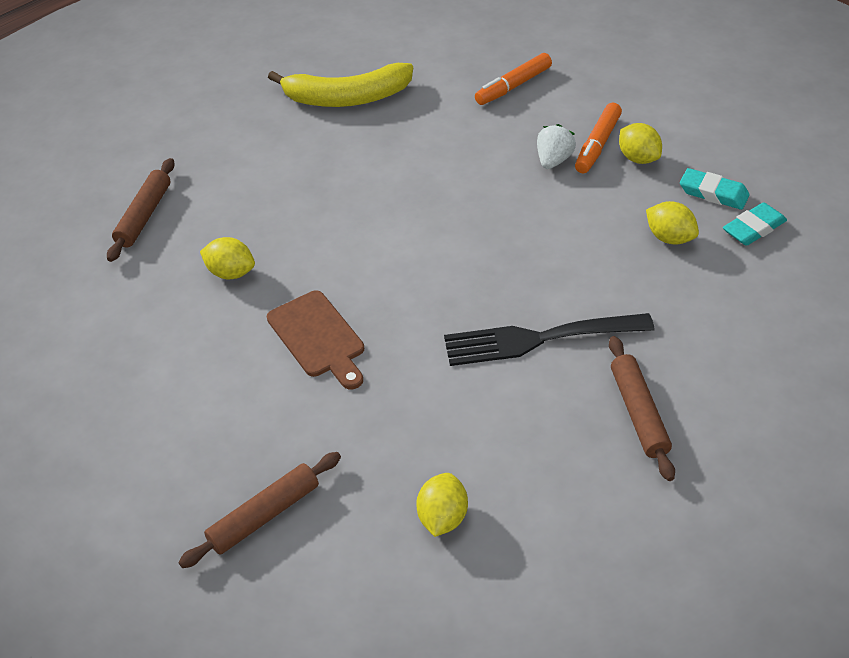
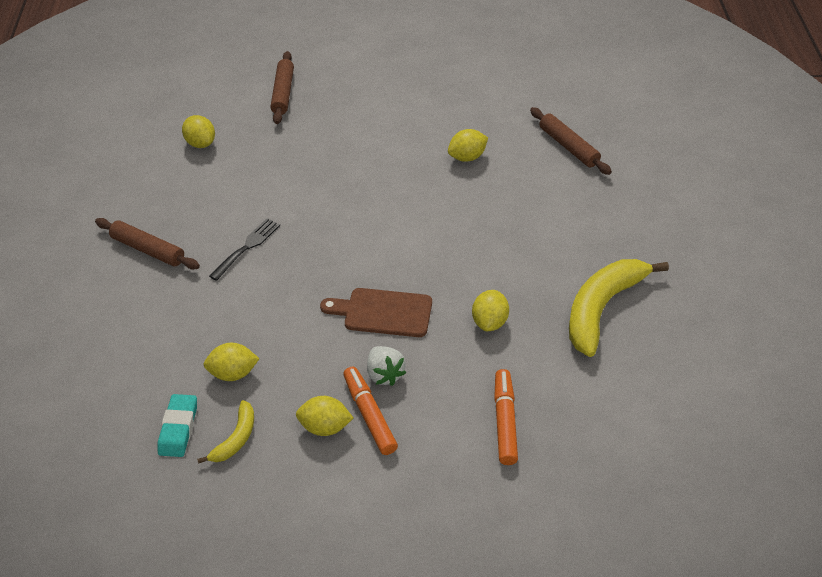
camera: 130 degrees right, 0 degrees up
(318, 338) = (369, 164): brown cutting board -> brown cutting board (383, 312)
(432, 141) = (490, 322): none -> yellow lemon
(538, 339) = (247, 247): black fork -> black fork, size x0.59
(713, 193) = (236, 438): turquoise eraser -> yellow banana

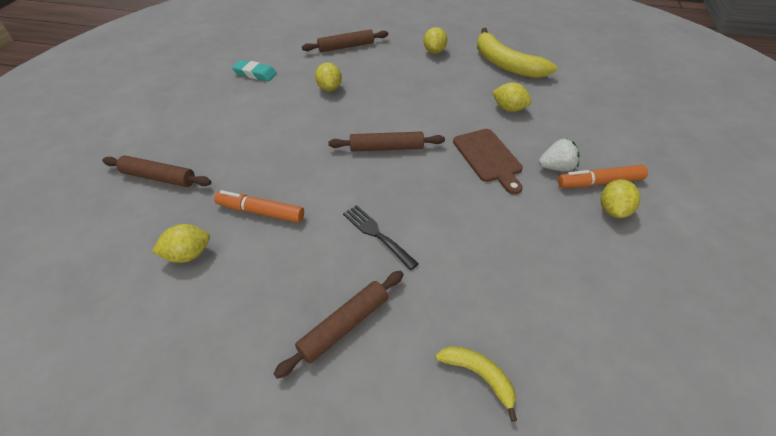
camera: 75 degrees left, 0 degrees up
(178, 428) = (621, 321): turquoise eraser -> turquoise eraser (255, 73)
(233, 373) = (548, 266): yellow lemon -> yellow lemon (434, 51)
(236, 438) = (630, 274): yellow banana -> yellow banana (479, 376)
(373, 227) = (386, 148): none -> brown rolling pin
(383, 312) = (488, 158): brown cutting board -> brown cutting board turned 45 degrees counterclockwise
(505, 421) = (603, 119): orange marker -> orange marker (261, 212)

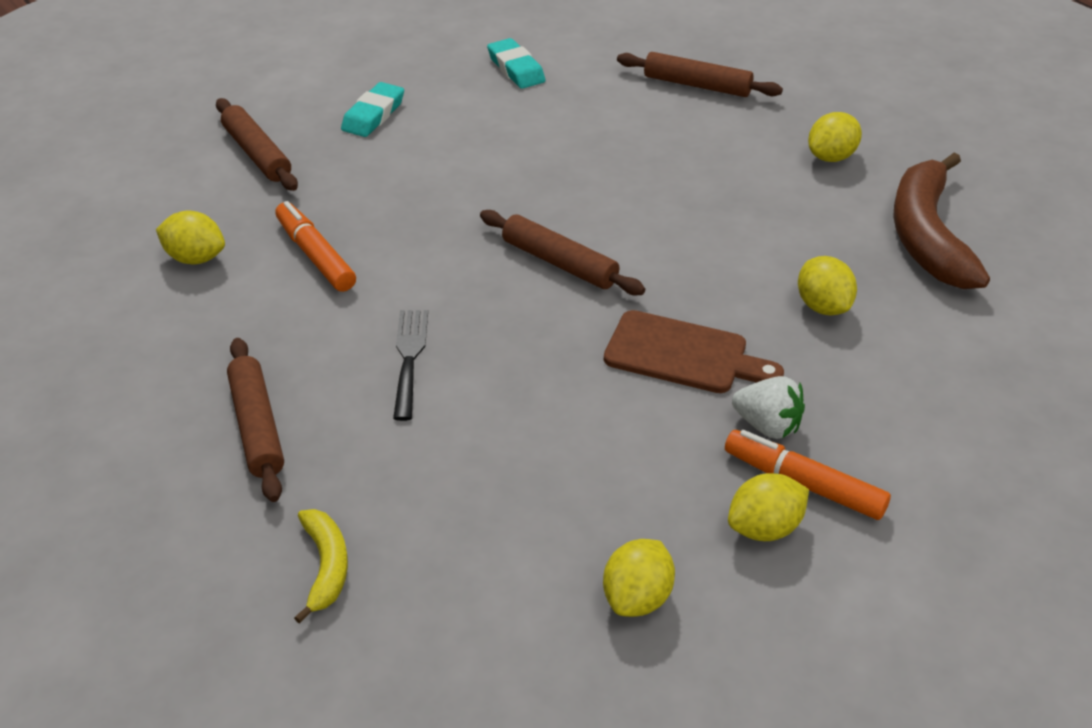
camera: 40 degrees right, 5 degrees down
(205, 126) = (373, 115): none -> turquoise eraser
(329, 88) = (590, 139): yellow lemon -> yellow lemon (637, 598)
(344, 326) = (257, 427): brown rolling pin -> brown rolling pin turned 75 degrees clockwise
(488, 158) = (683, 355): brown cutting board -> brown cutting board turned 90 degrees counterclockwise
(506, 64) = (927, 236): yellow banana -> brown banana

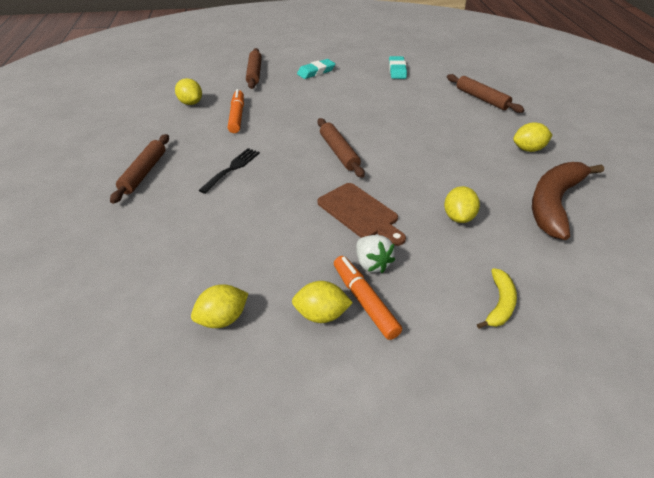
camera: 30 degrees right, 0 degrees up
(326, 566) = (107, 240): yellow banana -> yellow banana (499, 304)

